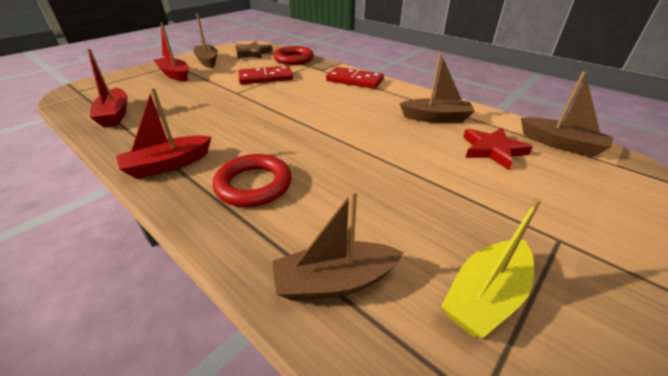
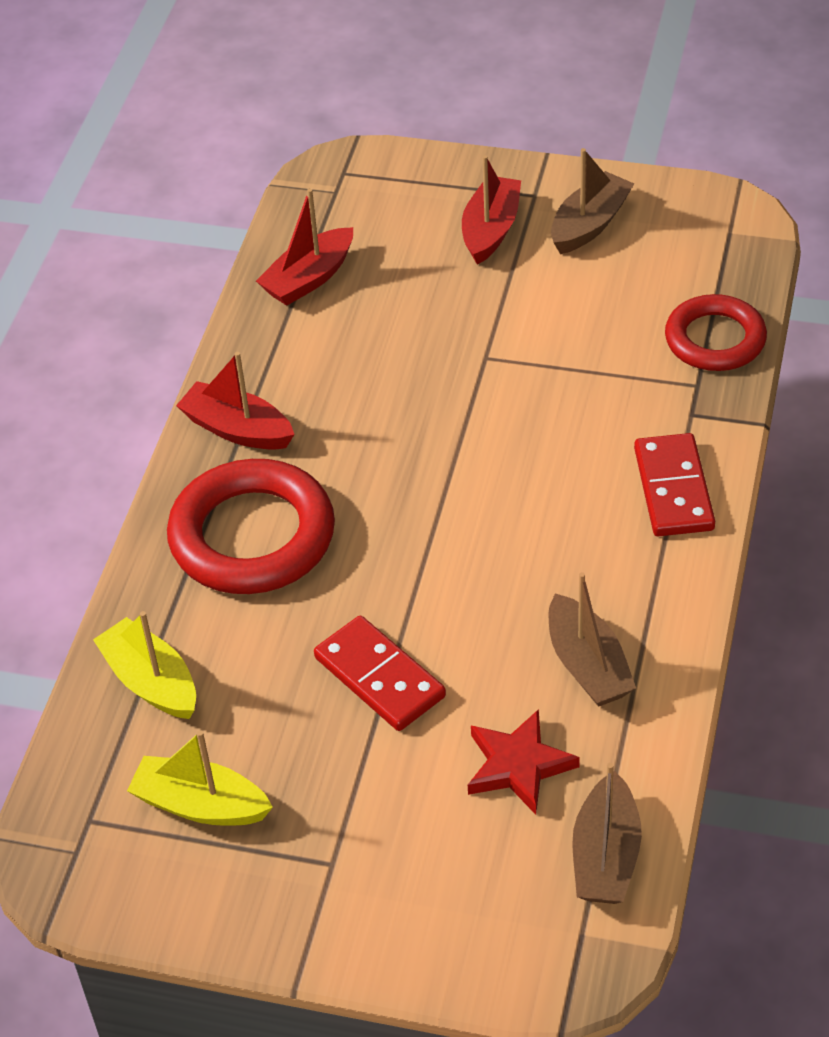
camera: 65 degrees right, 10 degrees up
(253, 53) = (694, 257): brown star -> none
(254, 185) = (252, 536): red ring -> red ring, size x1.55
(265, 78) = (579, 356): red domino -> red domino (380, 677)
(335, 281) = (151, 681): brown boat -> yellow boat

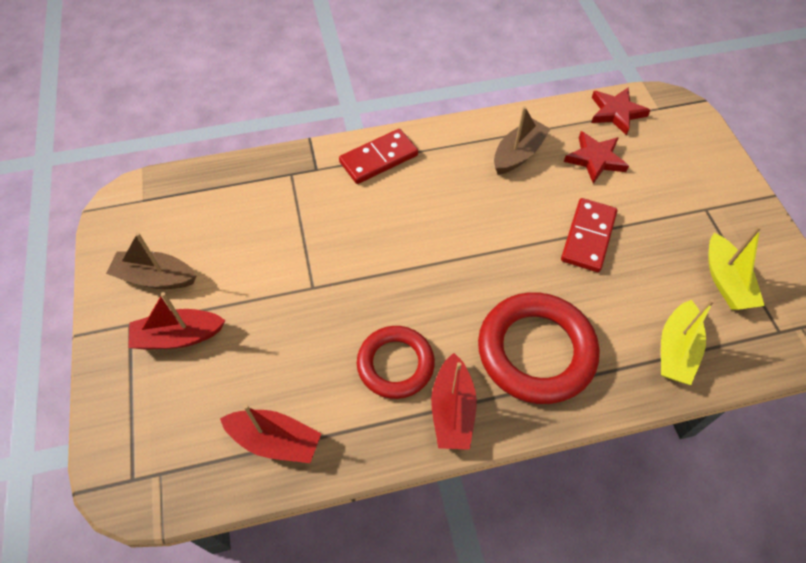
camera: 120 degrees left, 10 degrees up
(606, 856) = (616, 113): brown boat -> red star
(715, 339) = (248, 177): red ring -> red ring (395, 364)

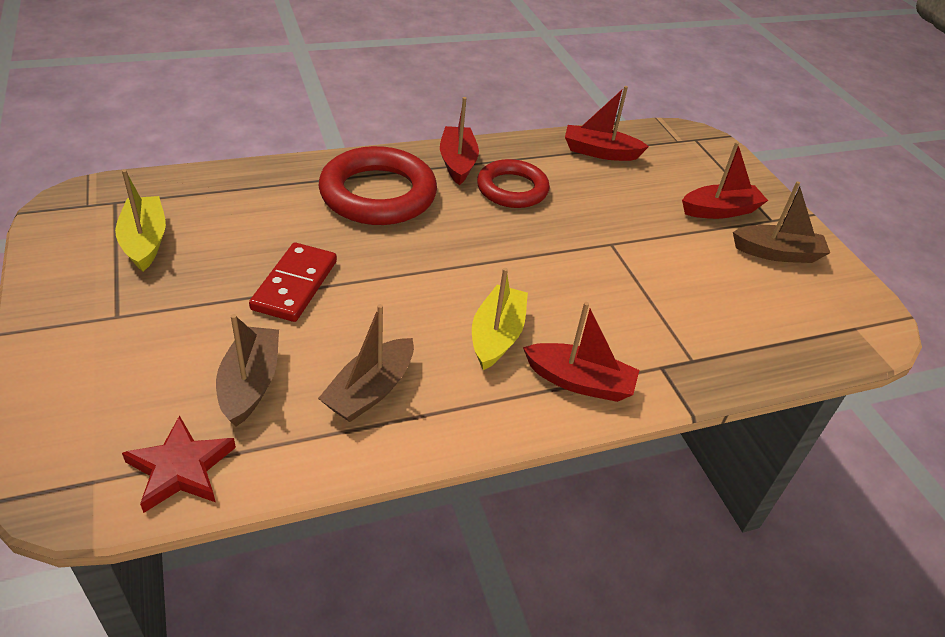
camera: 170 degrees right, 15 degrees down
(378, 158) = (579, 382): red domino -> red boat
(595, 159) = (250, 383): red star -> brown boat
(675, 350) = (236, 192): yellow boat -> yellow boat (497, 336)

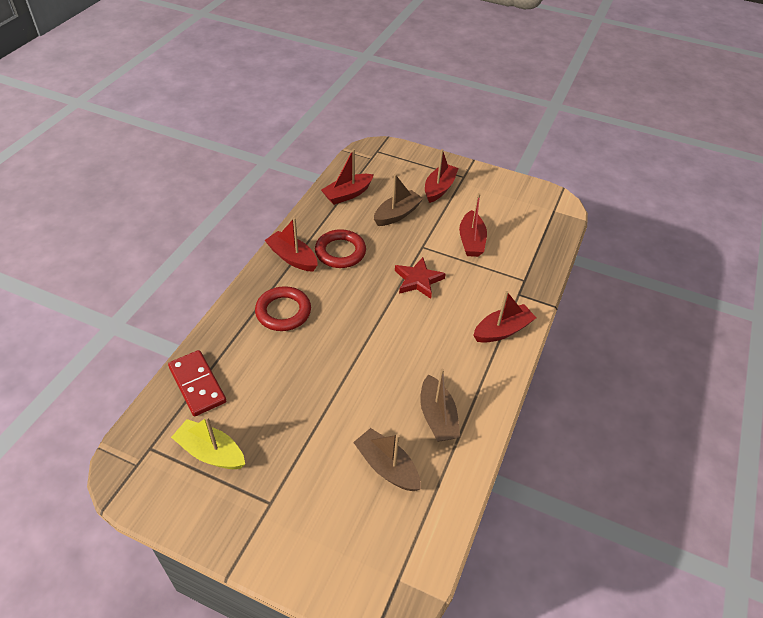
camera: 45 degrees left, 5 degrees up
(180, 468) = (422, 533): red star -> red star (418, 280)
(295, 285) = (326, 400): red domino -> red domino (197, 384)
(378, 194) = (283, 312): red ring -> red ring, size x0.64
(497, 336) = (445, 339): yellow boat -> none
(682, 278) = (471, 241): none -> red boat
(777, 253) = (487, 194): brown boat -> brown boat (397, 214)

